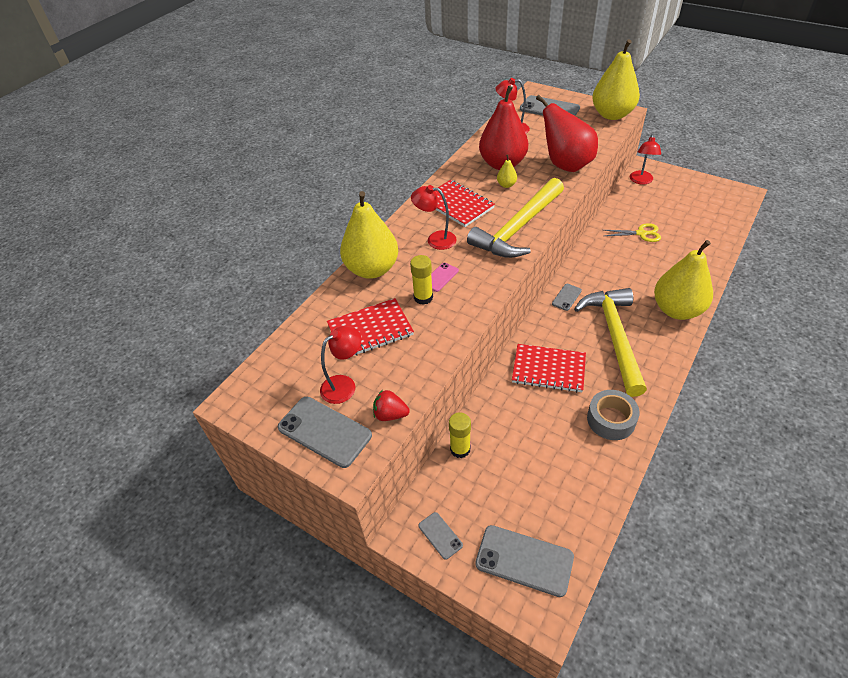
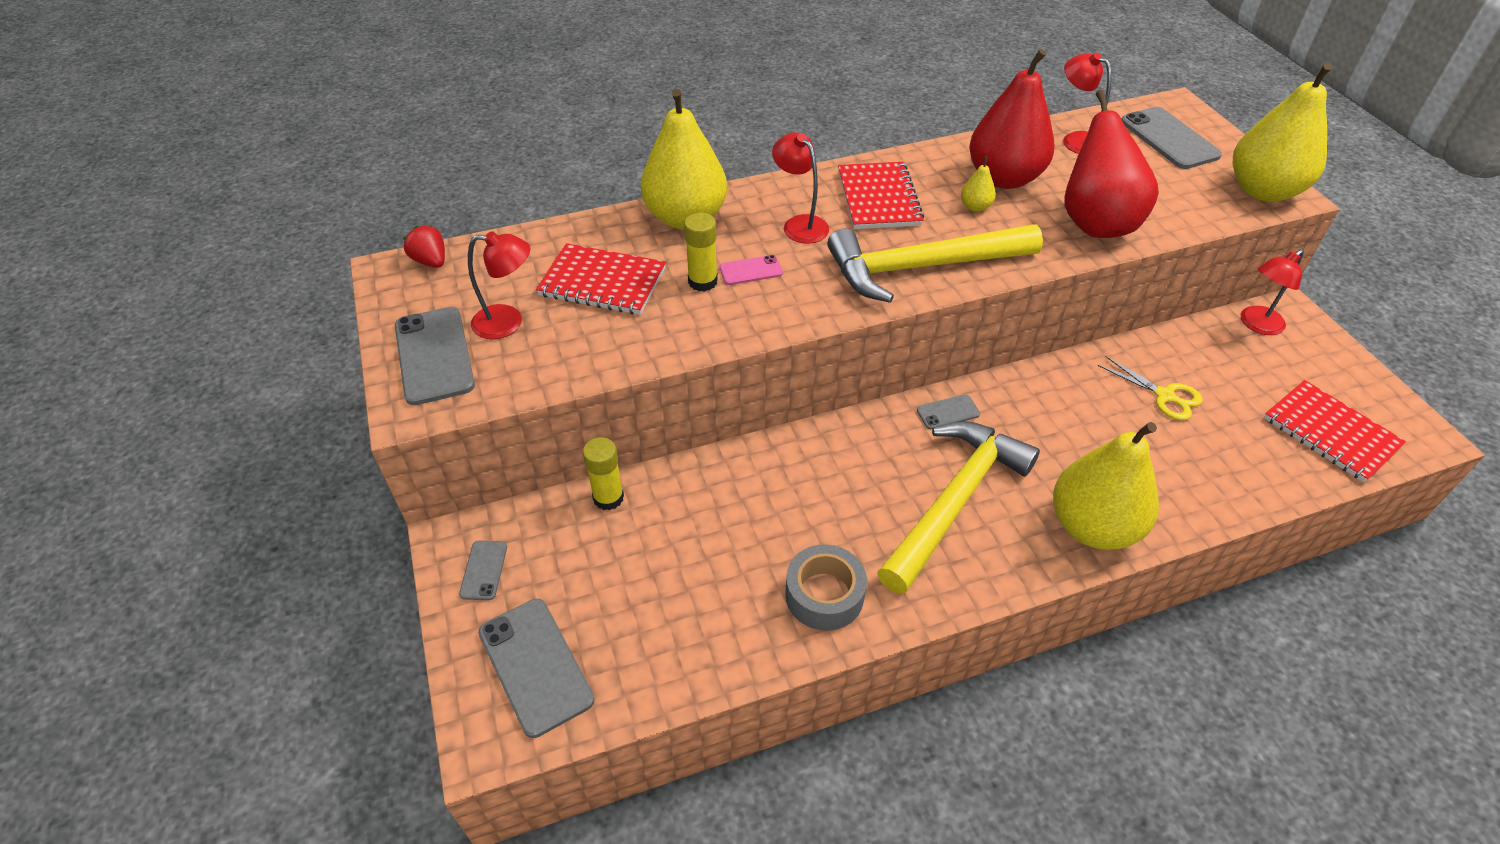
camera: 35 degrees right, 0 degrees up
(390, 414) = (514, 382): red strawberry -> red strawberry (431, 261)
(548, 369) = (817, 482): red notebook -> red notebook (1330, 433)

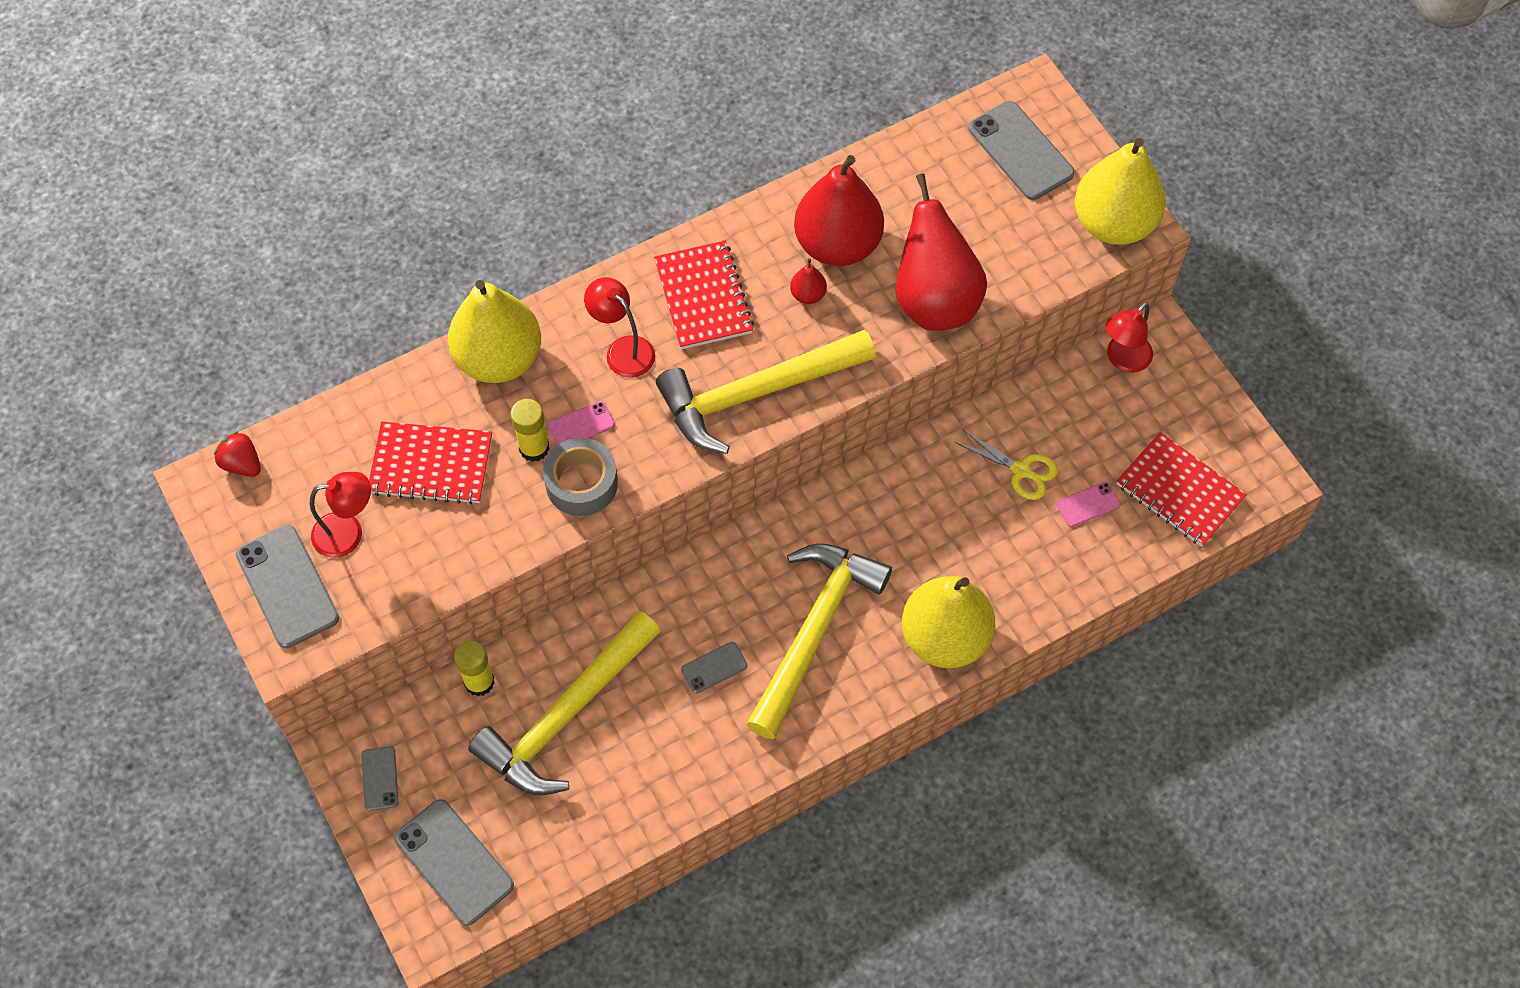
camera: 10 degrees left, 15 degrees up
(687, 540) = (565, 715): none -> yellow hammer
(824, 595) = (701, 750): grey tape -> grey tape (581, 483)
(948, 412) = (803, 526): grey phone -> grey phone (714, 668)
(975, 207) = (808, 295): yellow pear -> red pear
(1075, 140) = (916, 169): red lamp -> none
(1236, 431) = (1088, 504): none -> pink phone

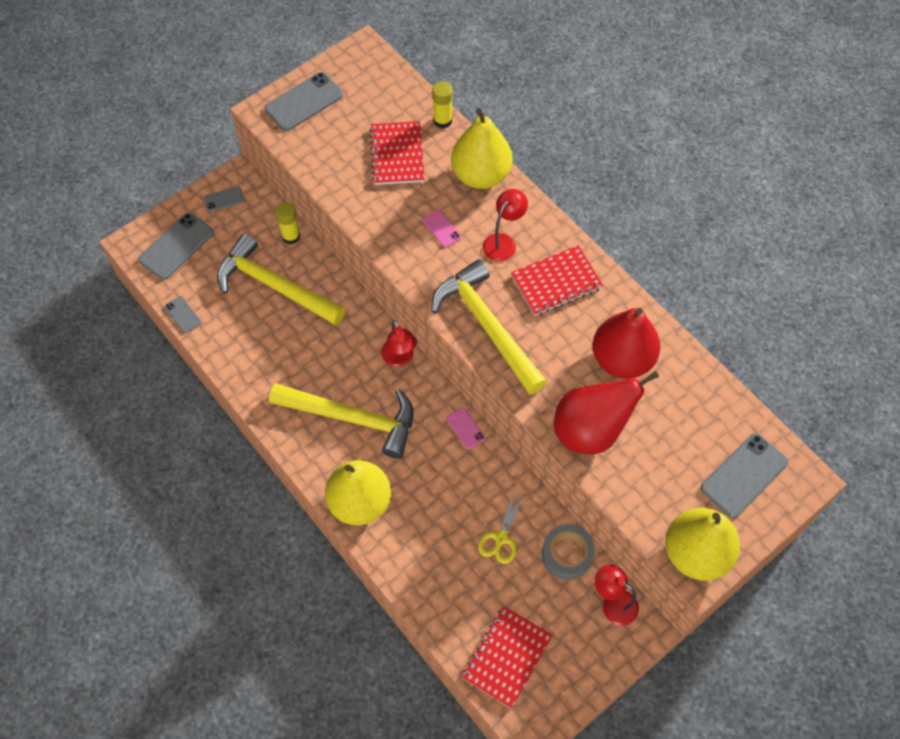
camera: 80 degrees right, 0 degrees up
(242, 464) = (380, 63): red strawberry -> none
(348, 533) = (343, 123): red lamp -> red lamp (399, 359)
(534, 448) = (419, 206): yellow glue stick -> yellow glue stick (442, 120)
(581, 483) = (399, 237): grey tape -> grey tape (566, 554)
(714, 668) = (318, 362): grey phone -> grey phone (183, 314)
(808, 295) = (574, 346): red pear -> none
(1088, 504) = (482, 589): pink phone -> pink phone (465, 428)

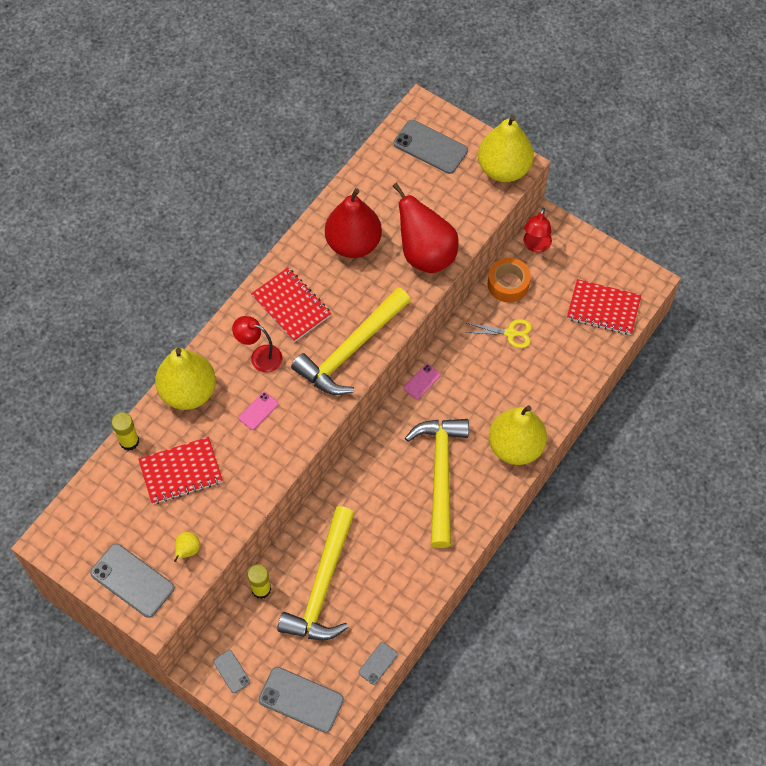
camera: 105 degrees left, 0 degrees up
(316, 146) = (187, 550): none -> yellow pear
(399, 359) = (370, 452): red lamp -> none
(566, 554) = (508, 284): grey tape -> orange tape

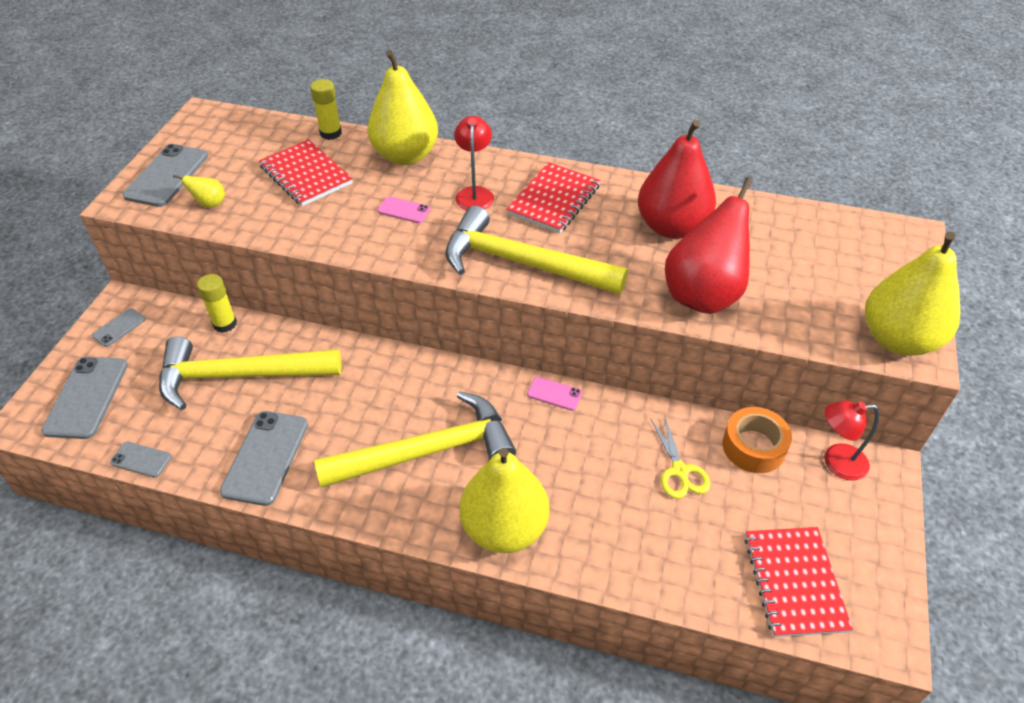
camera: 70 degrees right, 15 degrees down
(430, 147) = (865, 258): grey phone -> grey phone (265, 457)

